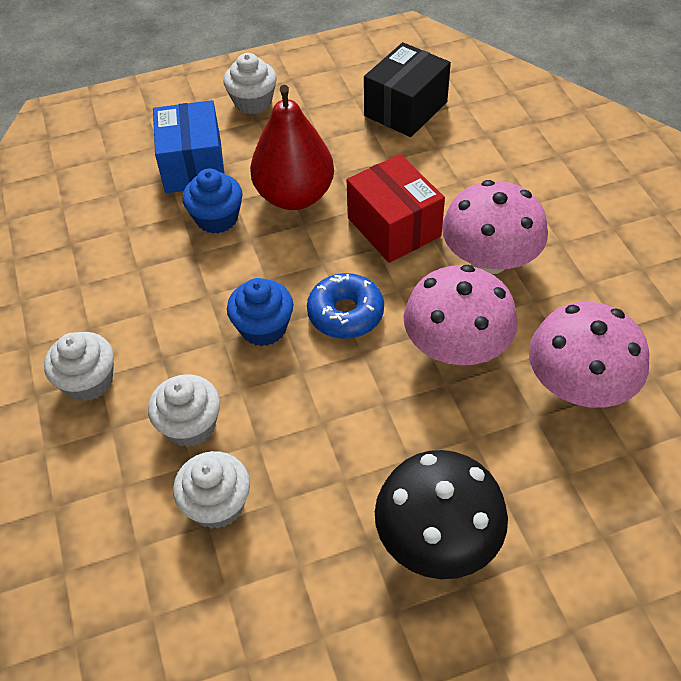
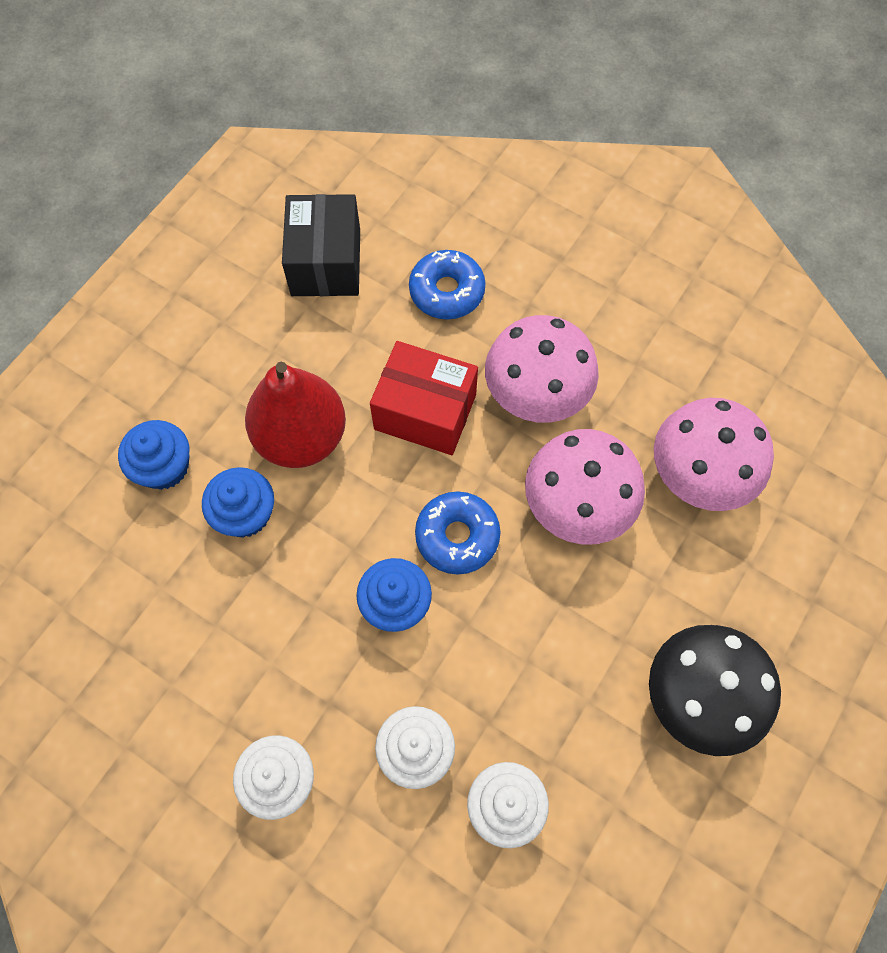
camera: 40 degrees left, 15 degrees up
(193, 166) = (164, 467): blue box -> blue cupcake
(253, 102) = (158, 347): white cupcake -> none
(477, 165) = (447, 291): none -> blue donut

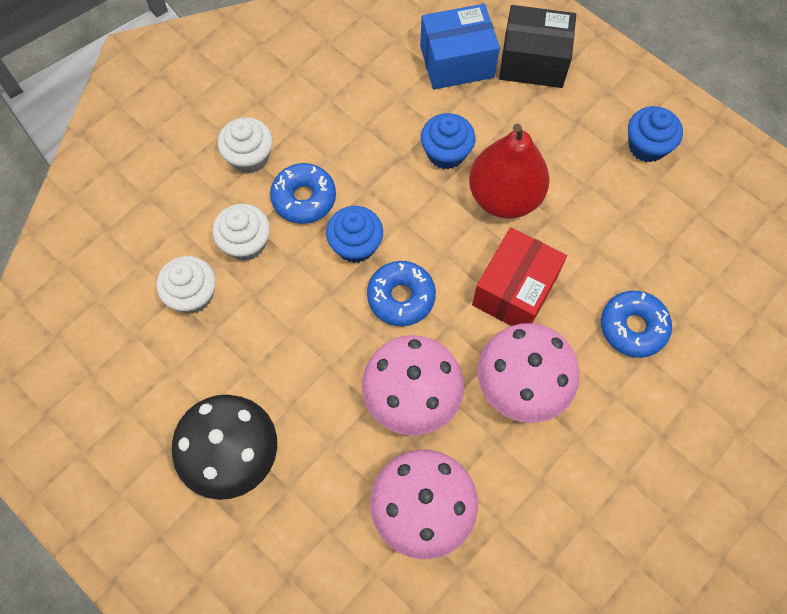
camera: 100 degrees right, 0 degrees up
(98, 521) = (457, 62): none -> blue box
(164, 467) = (493, 104): blue cupcake -> blue cupcake (647, 146)
(326, 262) = (670, 233): black box -> black box (533, 61)
(337, 685) = (304, 198): none -> blue donut

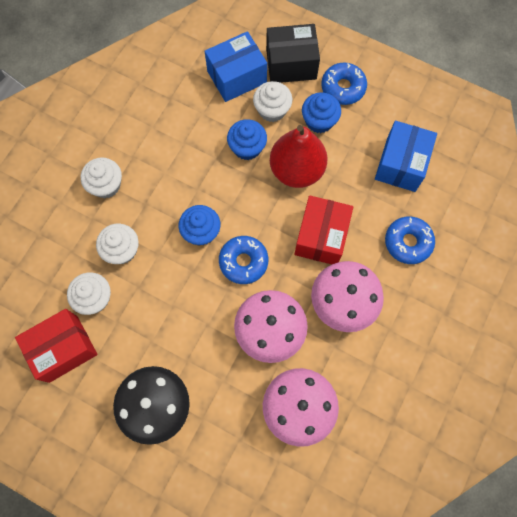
camera: 15 degrees left, 5 degrees up
(134, 349) = (63, 349): none -> red box
(304, 198) = (154, 206): blue donut -> blue donut (343, 88)
(492, 113) = (272, 110): none -> white cupcake
(647, 146) = (386, 108): blue cupcake -> blue cupcake (319, 121)
(649, 223) = (401, 164): none -> blue box

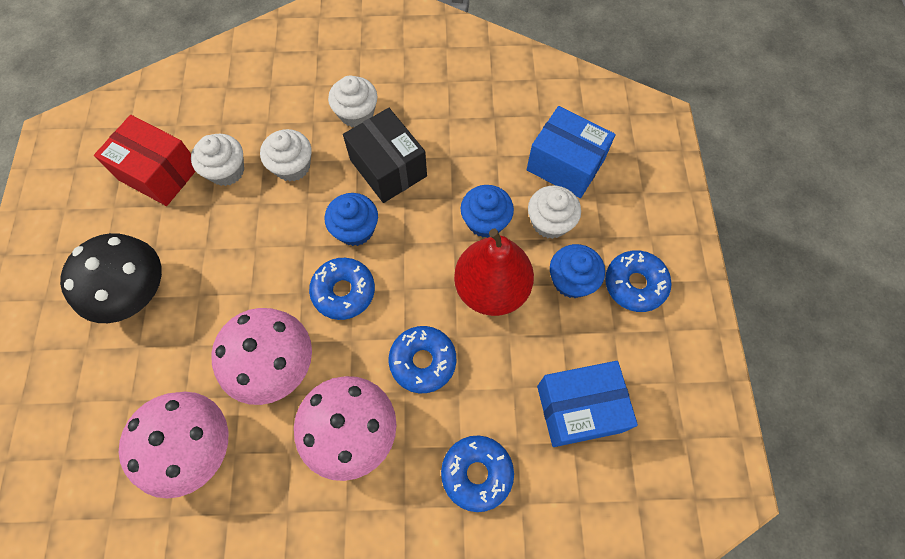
camera: 60 degrees right, 5 degrees down
(291, 64) = (623, 211): black box -> black box (388, 168)
(321, 237) = (423, 361): red box -> blue donut

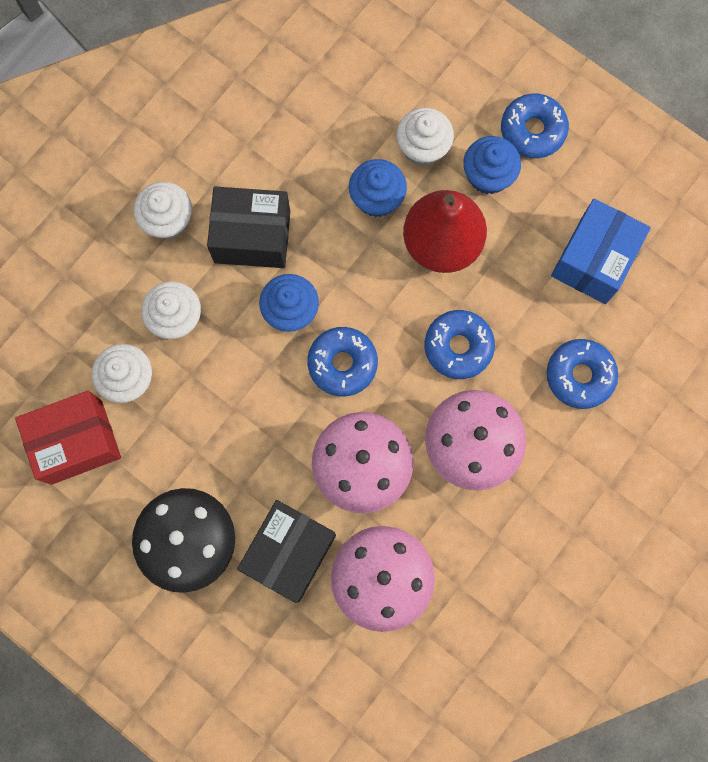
camera: 50 degrees left, 10 degrees up
(170, 364) = (289, 552): none -> black box
(565, 165) = (380, 88): blue box -> none

